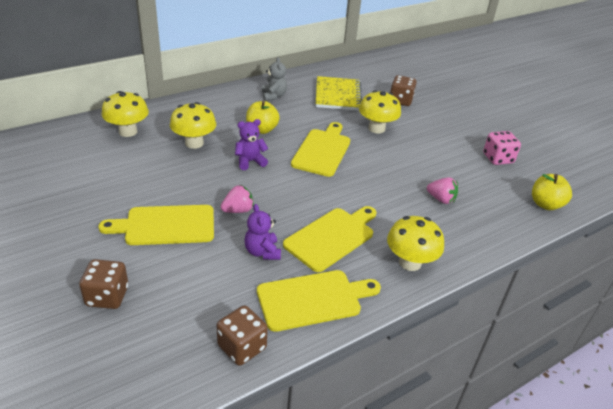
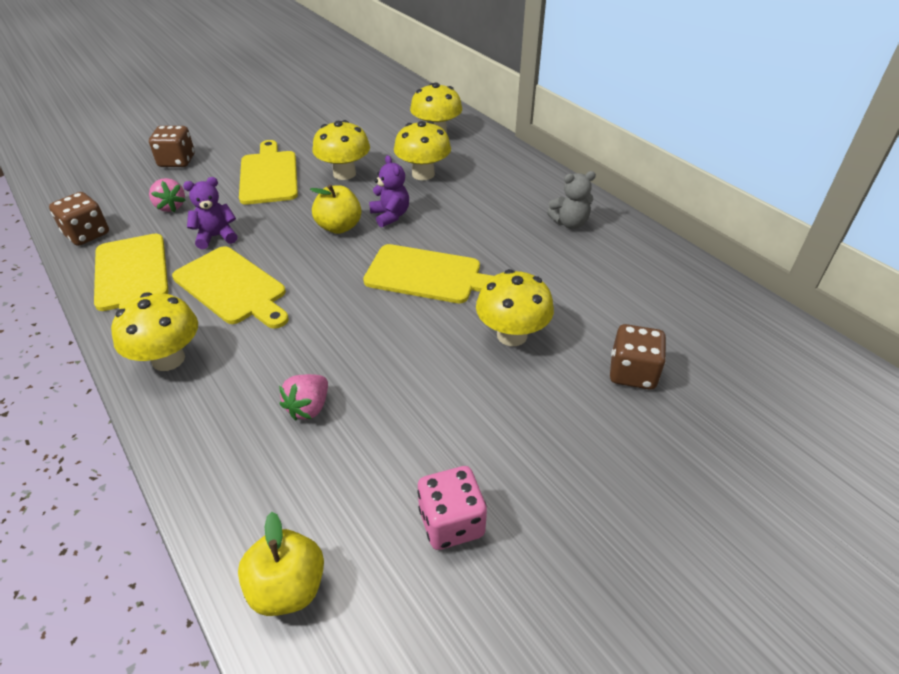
camera: 90 degrees right, 5 degrees up
(179, 181) = (344, 174): none -> yellow mushroom
(238, 210) = (291, 215): pink strawberry -> pink strawberry (170, 207)
(262, 129) = (469, 219): yellow apple -> yellow apple (339, 227)
(338, 95) = (608, 289): yellow notebook -> none

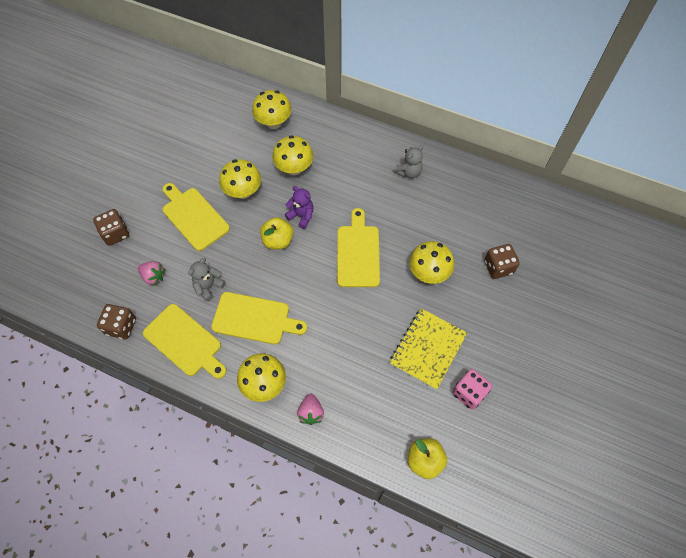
camera: 30 degrees left, 20 degrees up
(216, 237) = (208, 286): purple teddy bear -> grey teddy bear
(309, 407) = (362, 371): pink strawberry -> pink strawberry (311, 412)
(428, 275) = (358, 253): yellow cutting board -> yellow cutting board turned 75 degrees counterclockwise
(432, 426) = (427, 349): none -> yellow notebook

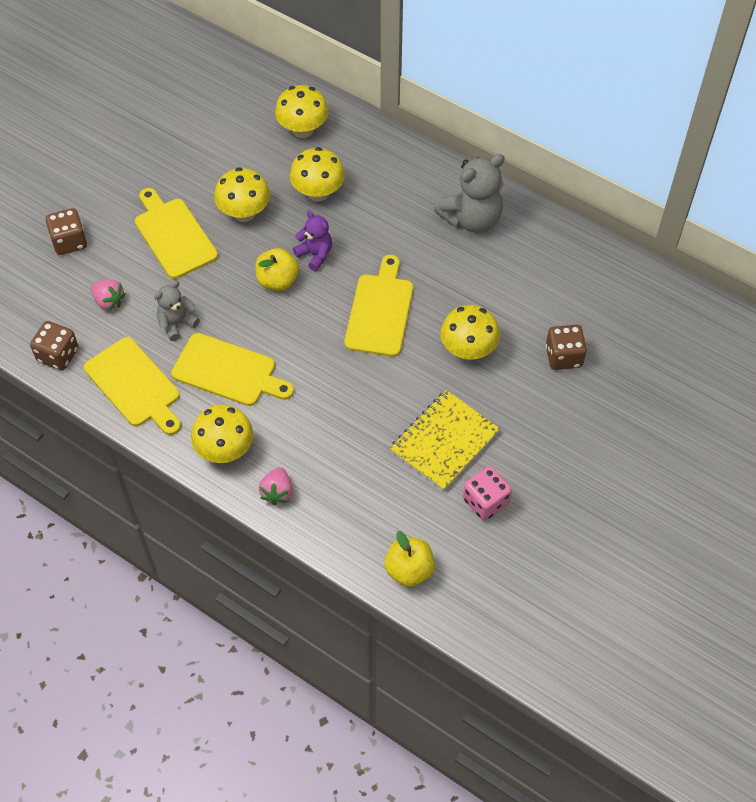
camera: 10 degrees right, 5 degrees down
(408, 172) = (472, 219): grey teddy bear -> grey teddy bear, size x1.74

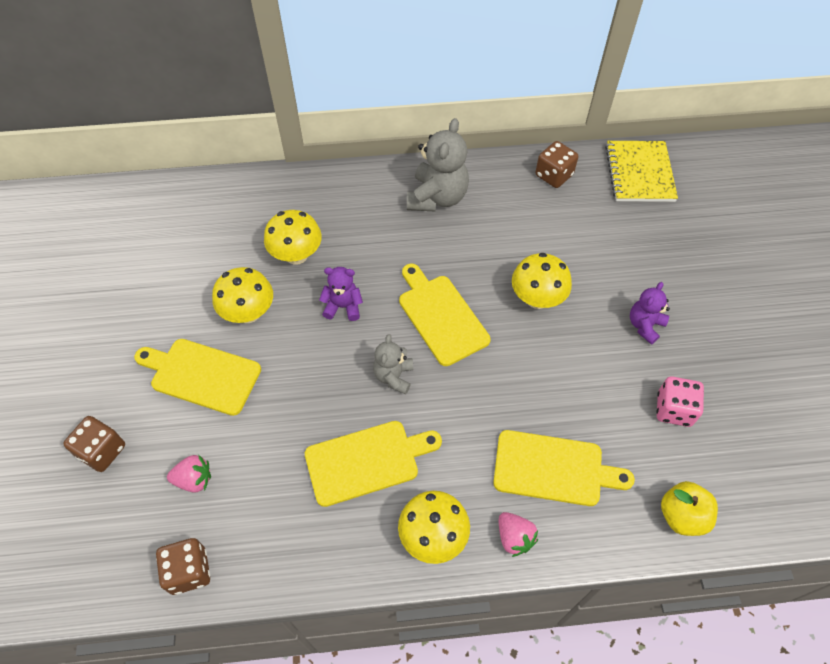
camera: 40 degrees left, 0 degrees up
(135, 385) = (293, 541): yellow cutting board -> yellow cutting board (553, 468)
(177, 323) = (279, 452): grey teddy bear -> grey teddy bear (394, 376)
(277, 281) = (333, 350): yellow apple -> none
(303, 129) = (234, 213): yellow mushroom -> none
(444, 442) = (595, 385): yellow notebook -> yellow notebook (639, 173)
(533, 429) = (645, 325): none -> purple teddy bear
(563, 356) = (606, 255): brown dice -> brown dice (554, 175)

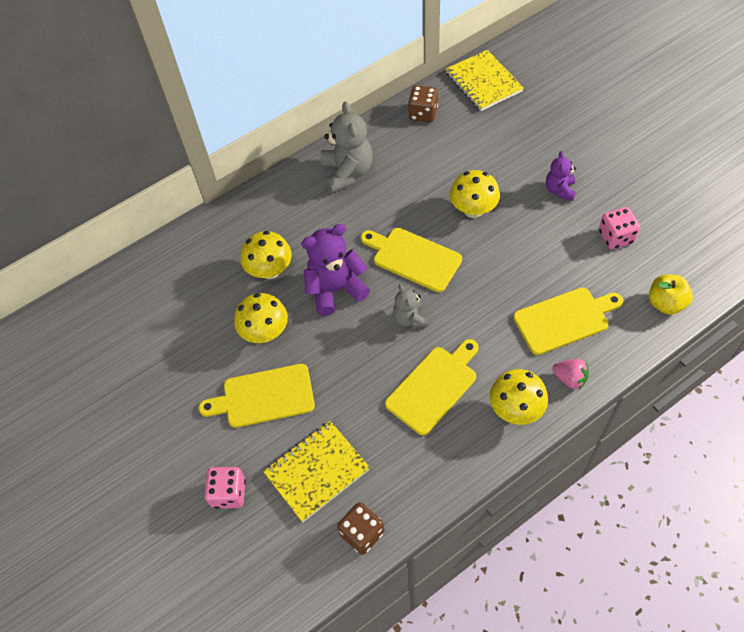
camera: 25 degrees left, 0 degrees up
(102, 451) = (228, 493): brown dice -> pink dice
(194, 479) = (317, 471): pink strawberry -> yellow notebook
(343, 306) = (335, 289): purple teddy bear -> purple teddy bear, size x1.74

